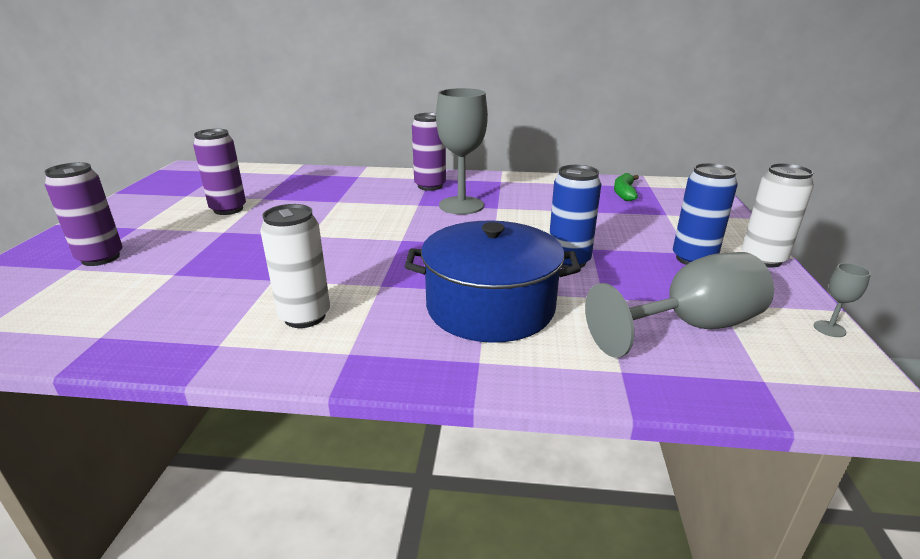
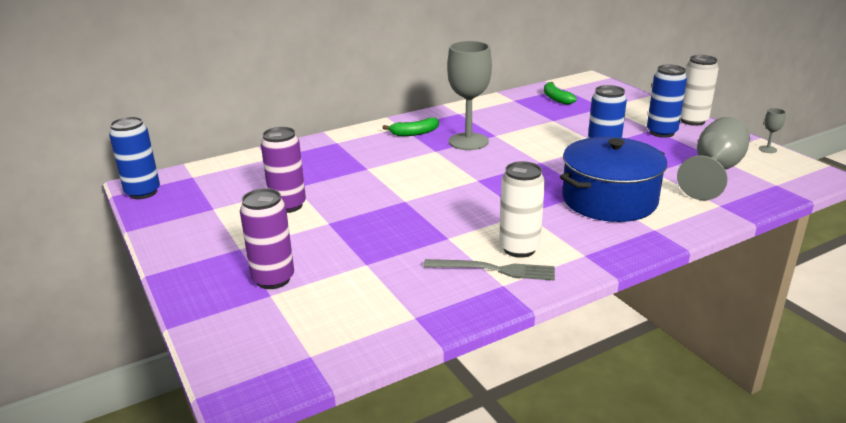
camera: 35 degrees left, 0 degrees up
(176, 172) = (143, 192): none -> blue can
(243, 326) = (494, 270): none -> grey fork
(430, 186) = (414, 133): purple can -> green banana

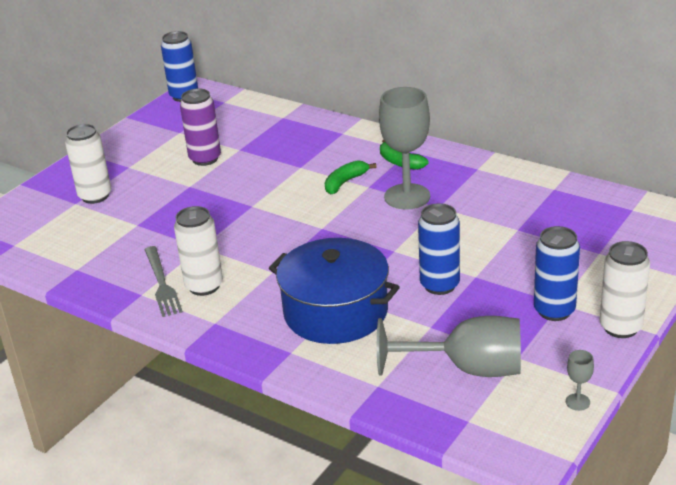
camera: 65 degrees right, 5 degrees up
(273, 279) = (95, 196): purple can -> white can
(556, 98) = (590, 214): green banana -> green banana (345, 182)

